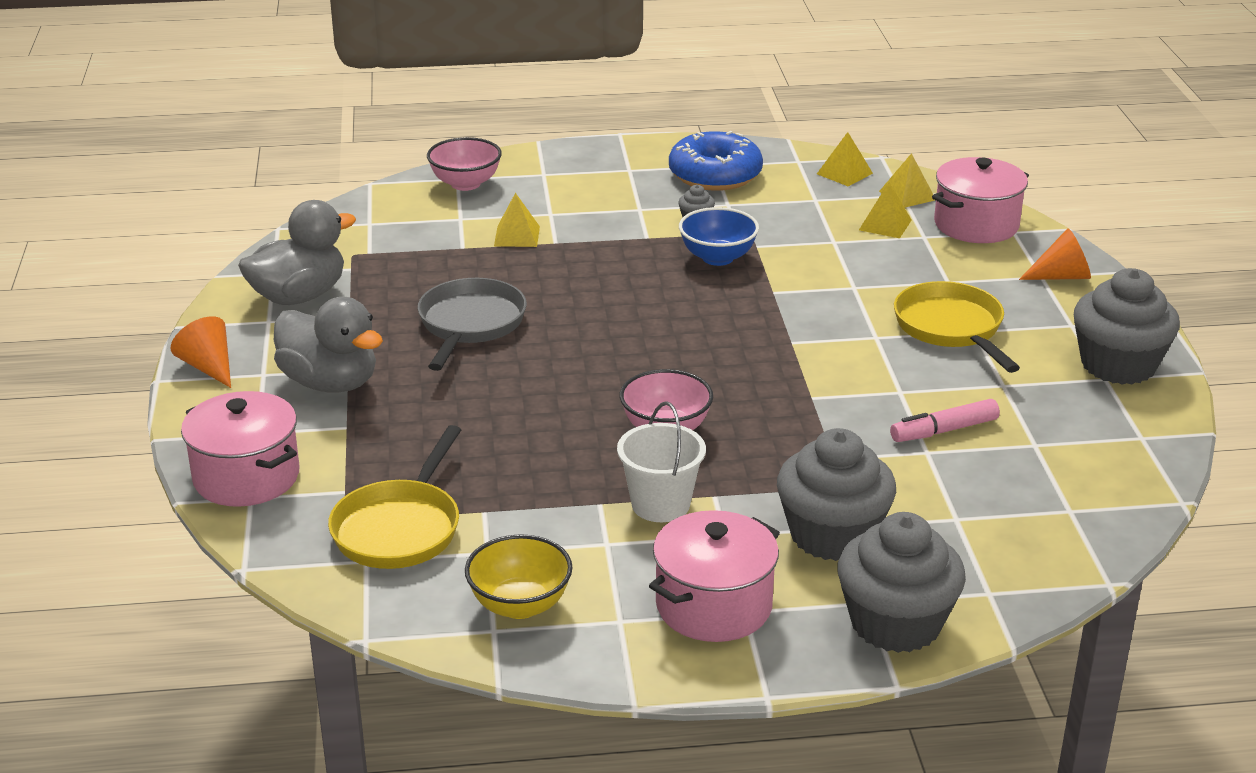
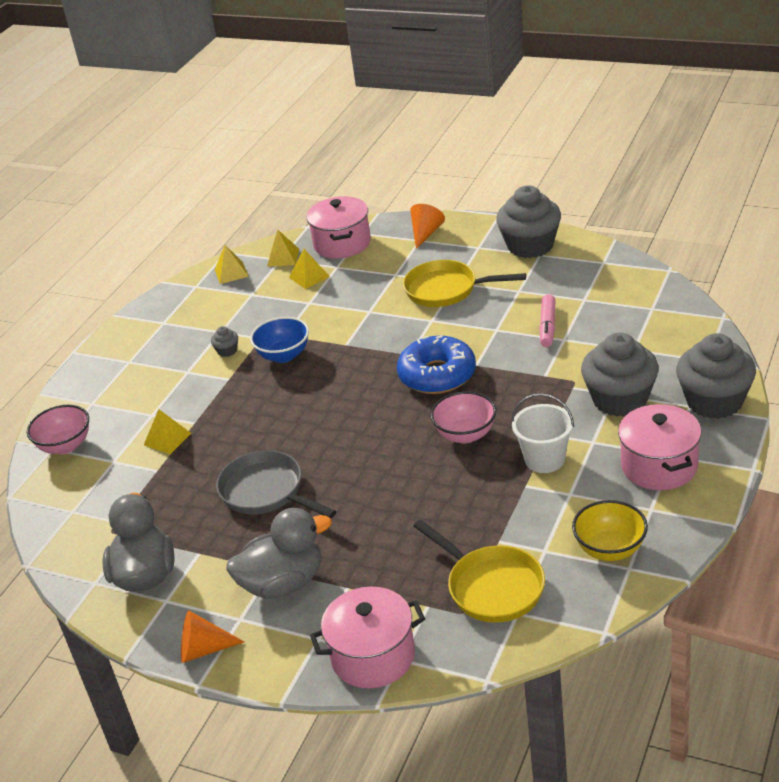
camera: 55 degrees left, 5 degrees up
(715, 175) = (177, 326): blue donut -> blue donut (437, 375)

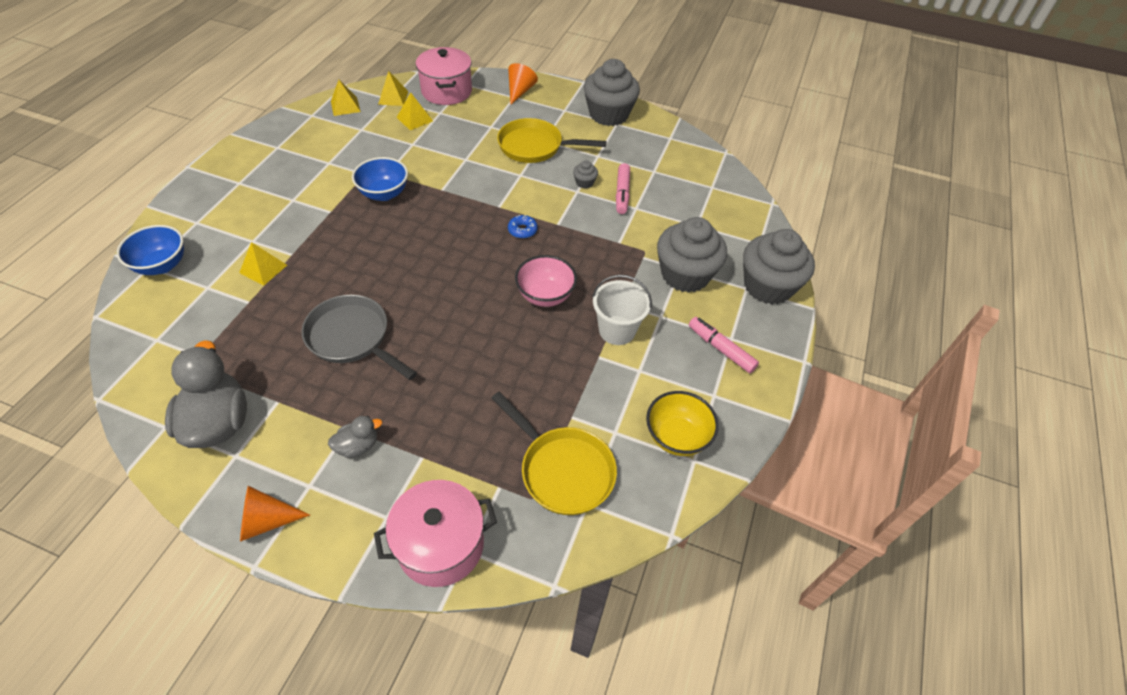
camera: 10 degrees left, 15 degrees up
(65, 446) = (162, 265): pink bowl -> blue bowl
(227, 351) = (332, 183): grey cupcake -> grey cupcake (584, 182)
(283, 583) = (358, 446): grey duck -> grey duck, size x0.49
(437, 375) = (522, 230): blue donut -> blue donut, size x0.42
(659, 466) = (720, 349): pink pot -> pink marker

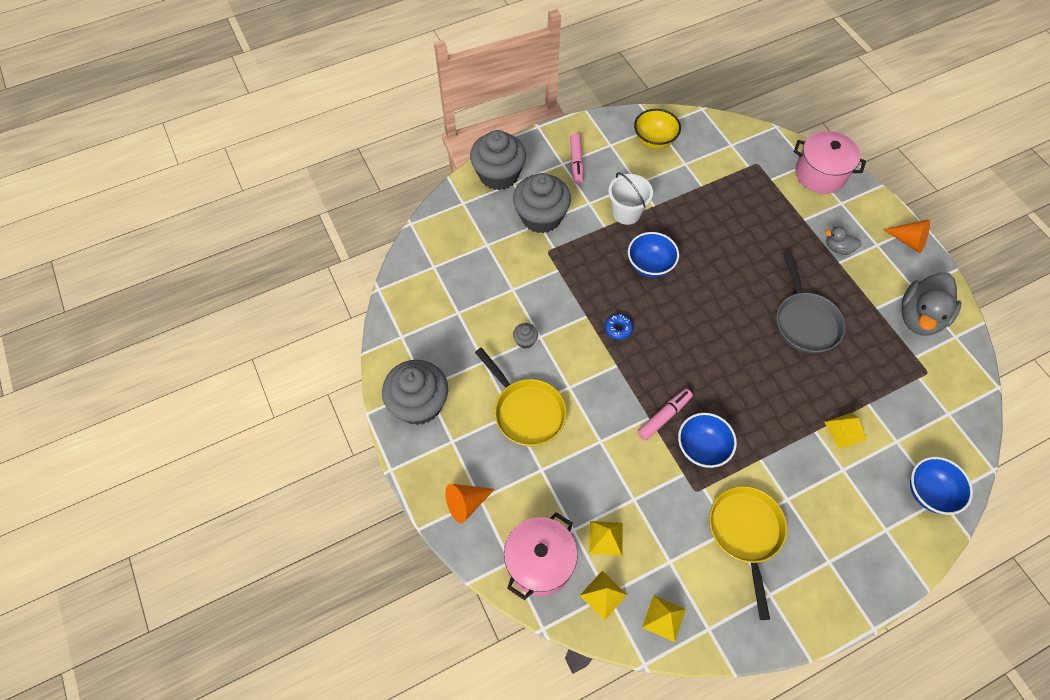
camera: 135 degrees left, 10 degrees up
(545, 295) = (650, 265): pink bowl -> blue bowl
(563, 470) = (730, 165): yellow pan -> yellow pan (745, 533)
(622, 193) = (508, 309): pink marker -> pink marker (664, 416)

